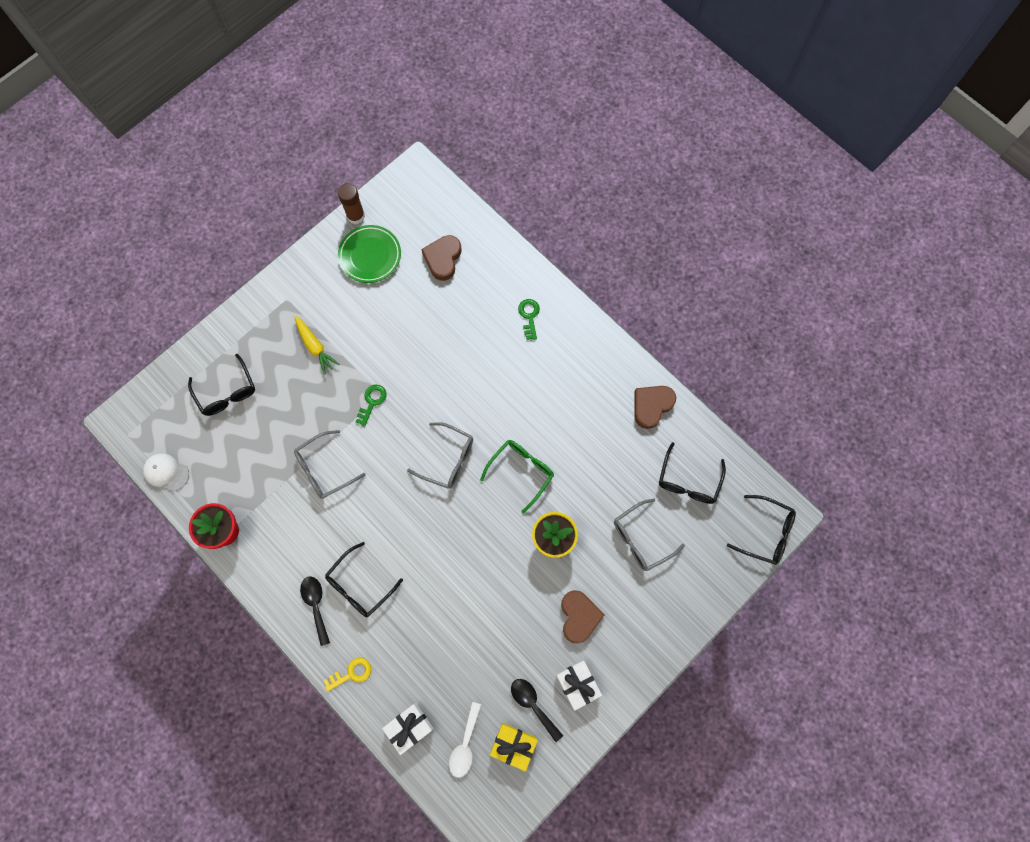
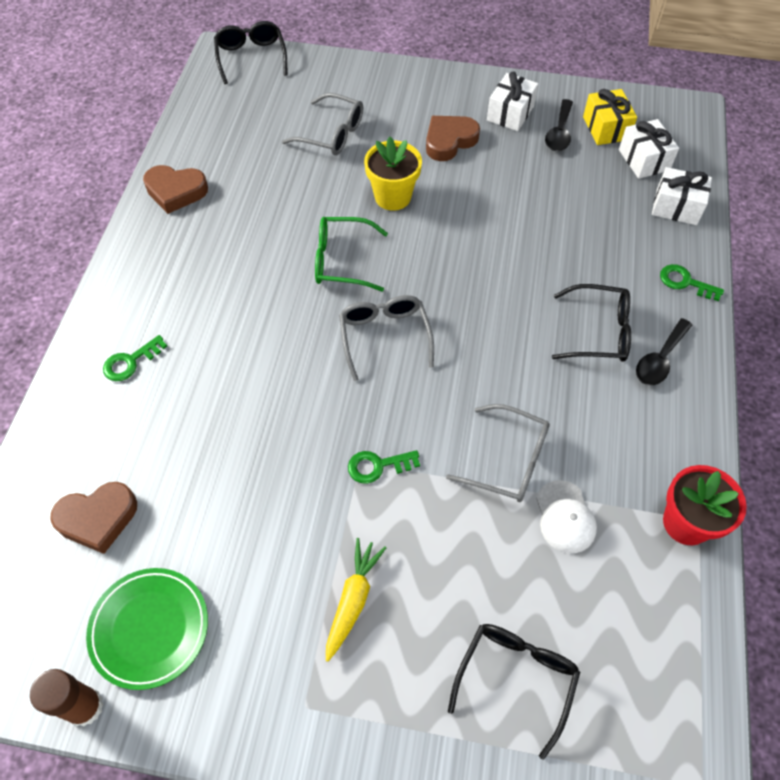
camera: 125 degrees left, 15 degrees down
(166, 472) = (694, 669): white cap -> white cap (565, 517)
(351, 673) = (685, 282): yellow key -> green key
(465, 745) = (643, 160): white spoon -> white gift
(688, 480) = (241, 128): black glasses -> none

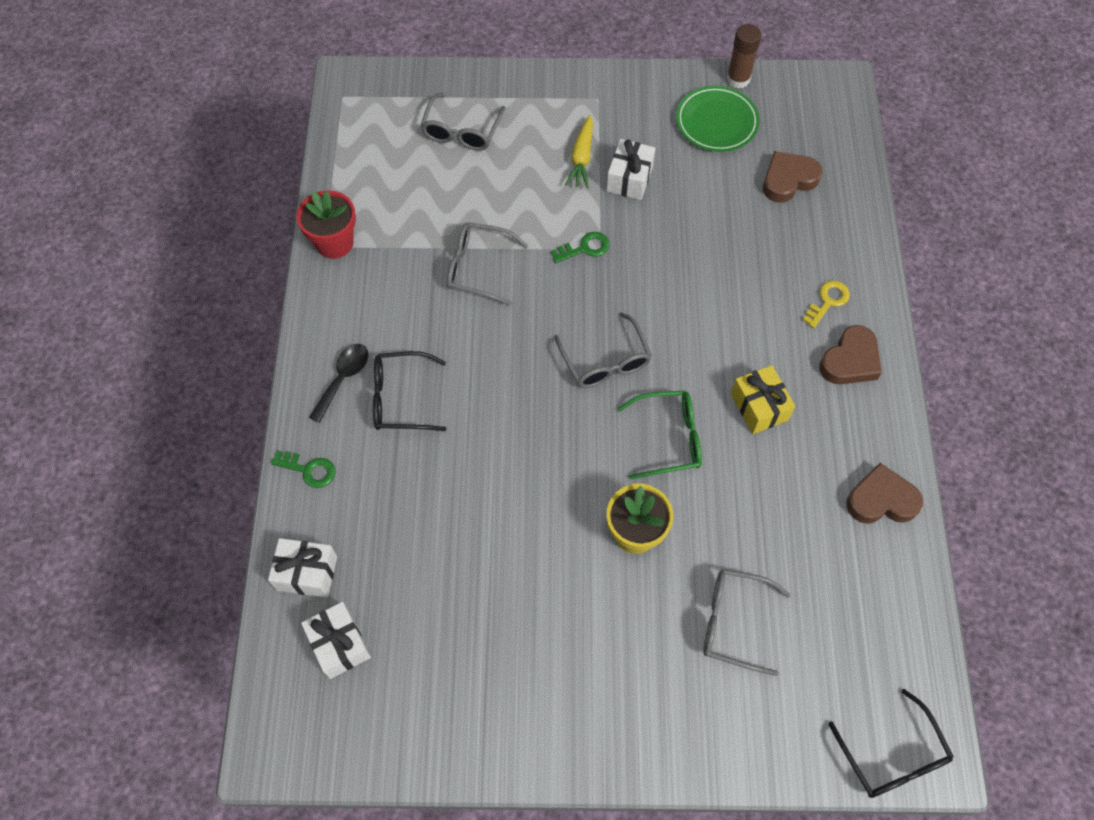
camera: 170 degrees right, 5 degrees up
(130, 362) = (828, 301): green key -> yellow key
(449, 141) = (584, 635): brown heart -> brown heart (850, 360)
(510, 113) = (512, 702): white gift -> white gift (629, 179)
(515, 679) = (462, 131): black glasses -> grey glasses
(559, 133) = (446, 674): black spoon -> none
(565, 517) = (430, 233): white cap -> none
(605, 128) = (385, 695): yellow gift -> yellow gift (759, 407)

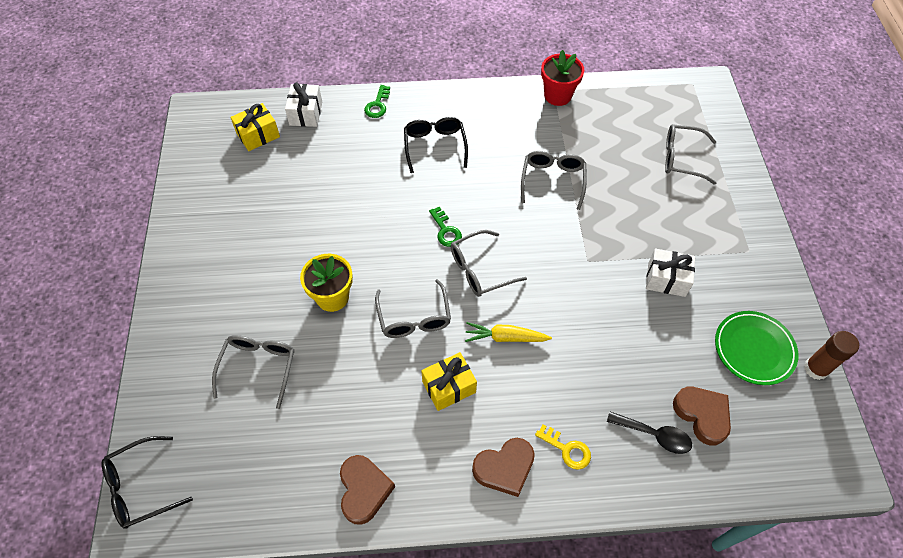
camera: 85 degrees right, 5 degrees down
(339, 644) = (258, 135): white gift -> yellow gift
(343, 378) = (447, 114): black spoon -> black spoon (654, 435)
(581, 158) = (679, 242): yellow carrot -> yellow carrot (505, 337)
(585, 248) = (586, 250): green key -> green key (446, 230)
(668, 438) = (414, 317): green glasses -> grey glasses
(850, 360) = (504, 468): brown heart -> brown heart turned 60 degrees counterclockwise

